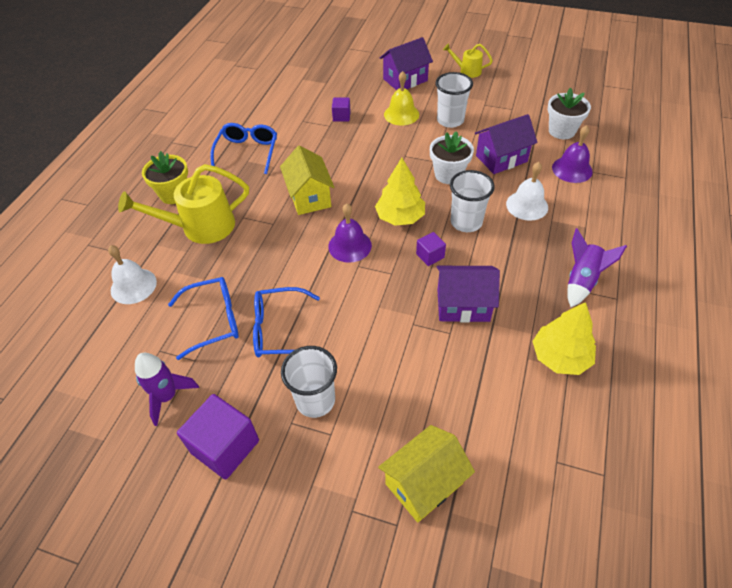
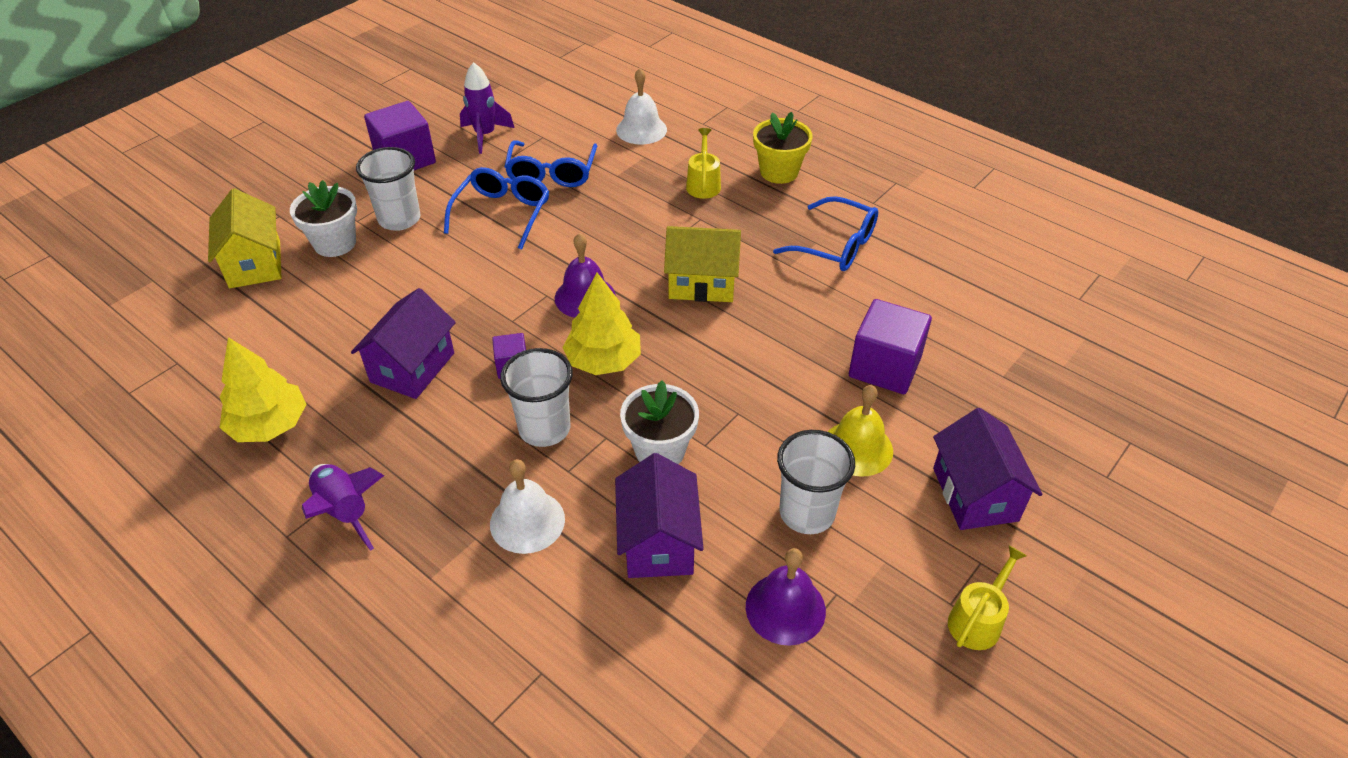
camera: 110 degrees right, 5 degrees down
(201, 227) = (703, 184): yellow watering can -> yellow watering can, size x0.52
(341, 116) = (884, 367): purple cube -> purple cube, size x1.93
(561, 131) = (685, 691): white flower pot -> white flower pot (335, 243)
(572, 169) = (567, 640): purple bell -> purple bell (785, 608)

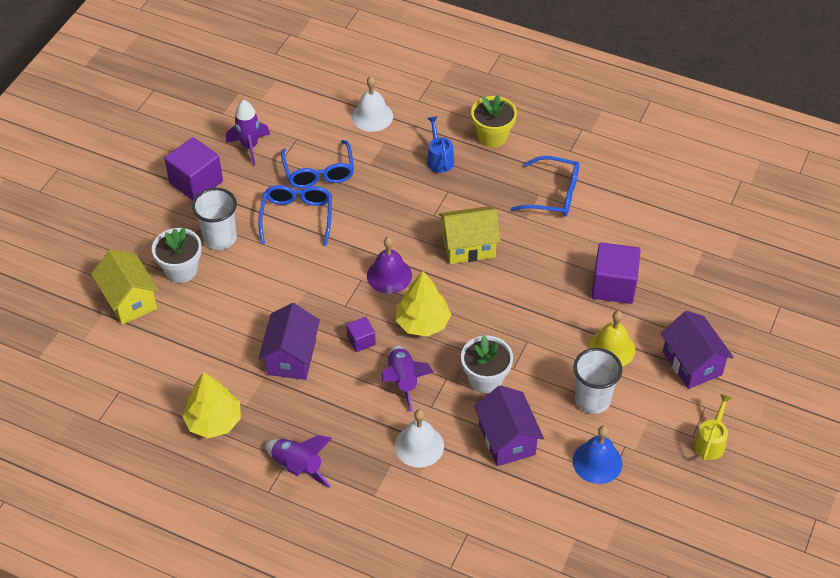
camera: 15 degrees left, 5 degrees up
(544, 429) = (403, 381): white cup -> purple rocket
(703, 184) = (439, 159): yellow watering can -> blue watering can
(785, 608) = (597, 462): purple bell -> blue bell

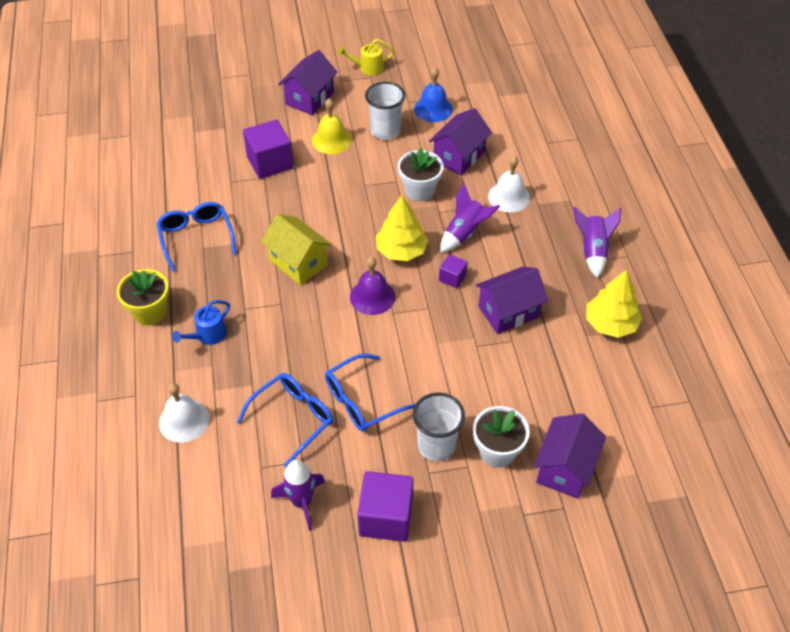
camera: 125 degrees left, 0 degrees up
(129, 300) = (565, 468): yellow house -> purple house

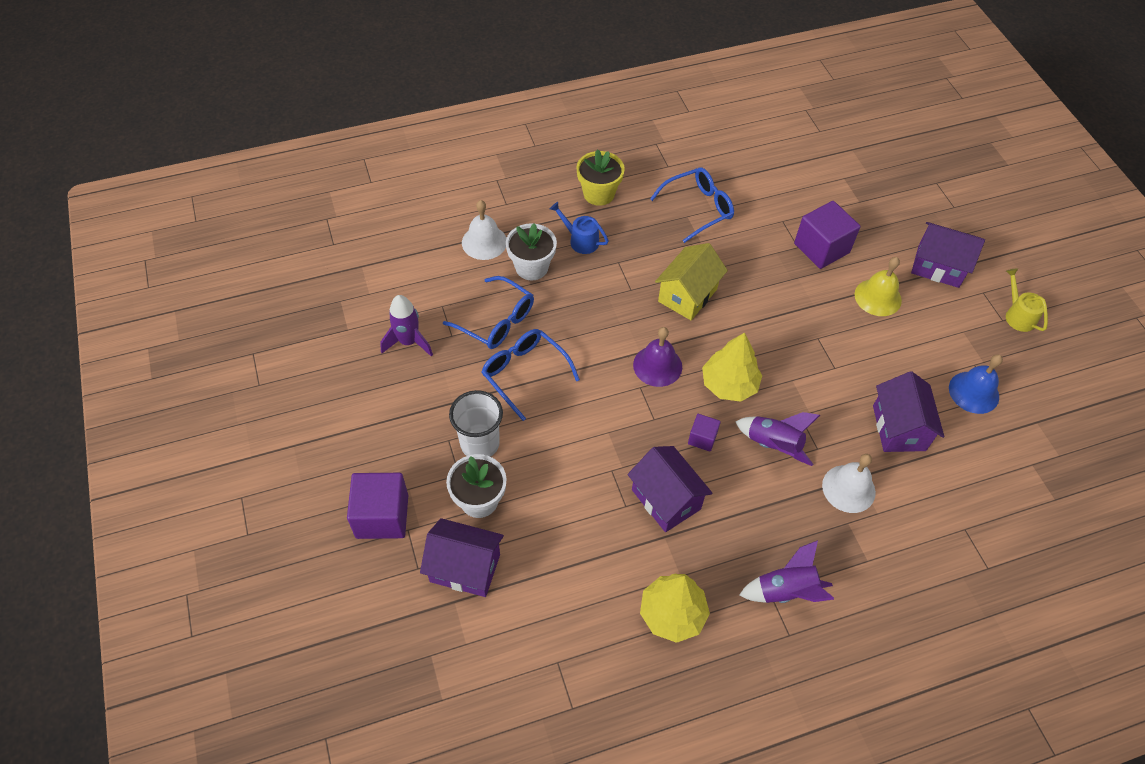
camera: 80 degrees right, 5 degrees up
(385, 131) = (913, 347): white cup -> none
(386, 517) = (397, 409): purple cube -> purple cube (382, 516)
(419, 190) = (827, 392): white flower pot -> white flower pot (531, 267)
(459, 157) = (899, 428): purple house -> purple house turned 60 degrees clockwise

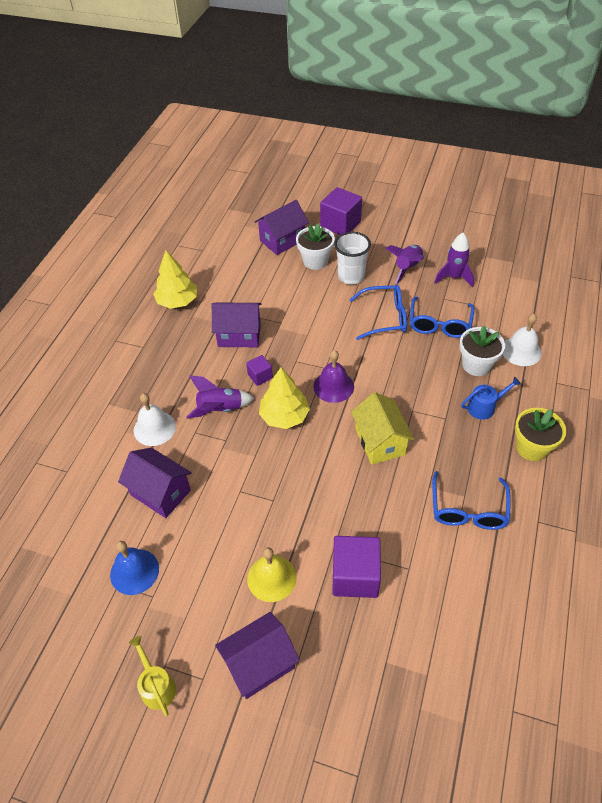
camera: 130 degrees right, 5 degrees down
(496, 321) = (439, 324): blue glasses -> blue glasses turned 60 degrees counterclockwise
(786, 591) = (136, 354): purple rocket -> purple rocket (407, 268)
(1018, 315) = (156, 685): yellow watering can -> yellow watering can turned 135 degrees counterclockwise

